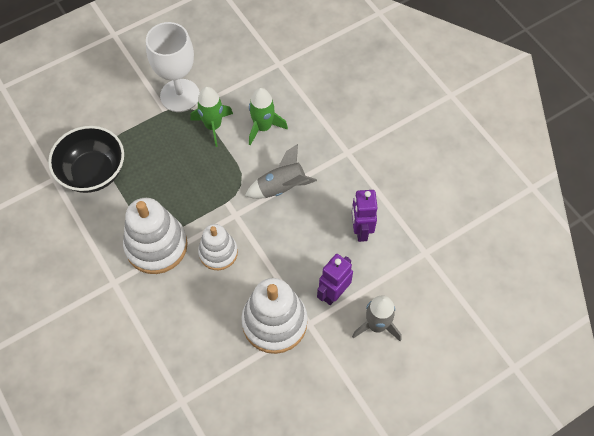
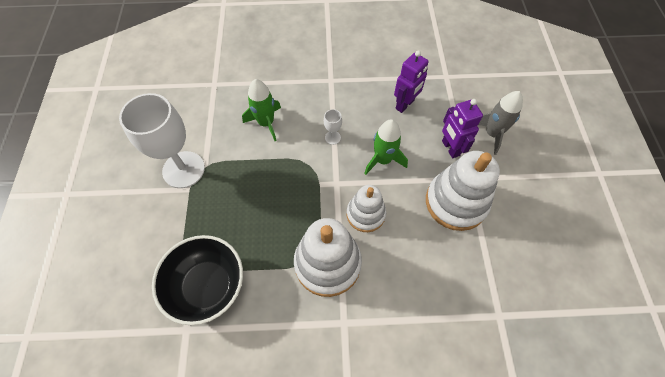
camera: 60 degrees left, 0 degrees up
(213, 126) = (236, 158): green rocket -> green rocket (383, 160)
(281, 187) = (332, 137): grey rocket -> white goblet
(361, 230) = (405, 105): purple robot -> purple robot turned 75 degrees counterclockwise

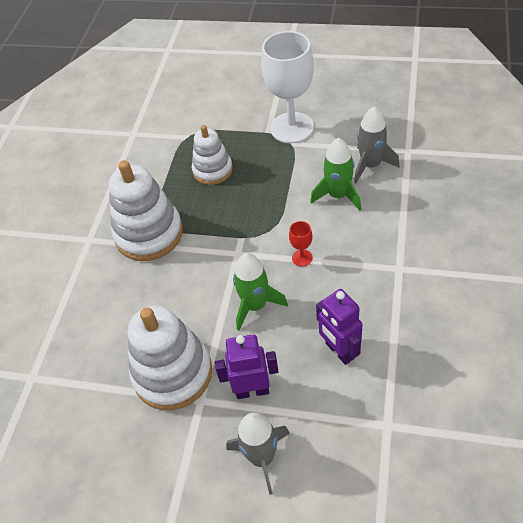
camera: 110 degrees right, 10 degrees down
(207, 286) = (164, 146): black bowl -> none
(231, 106) = (370, 165): none -> grey rocket
(332, 137) = (302, 258): white goblet -> red goblet
(365, 214) = (190, 275): white stacking toy -> white stacking toy (212, 170)

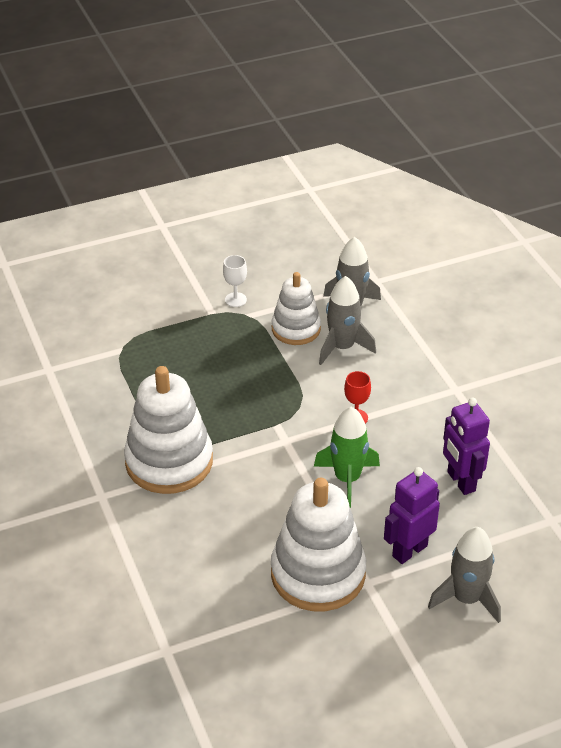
camera: 40 degrees left, 10 degrees down
(212, 170) = (184, 372): white stacking toy -> white stacking toy (296, 329)
(292, 128) = (235, 299): white goblet -> white goblet, size x0.40
(338, 195) = (342, 347): green rocket -> grey rocket
(339, 351) = (460, 481): purple robot -> purple robot turned 45 degrees clockwise

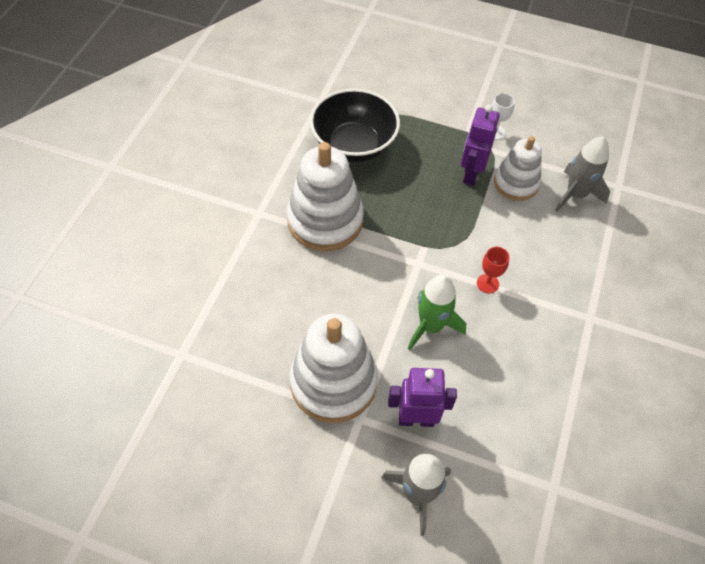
camera: 40 degrees right, 15 degrees up
(124, 386) = (354, 145): none -> black bowl
(342, 347) = (536, 221): grey rocket -> none
(460, 481) = (514, 396): purple robot -> purple robot (470, 174)

